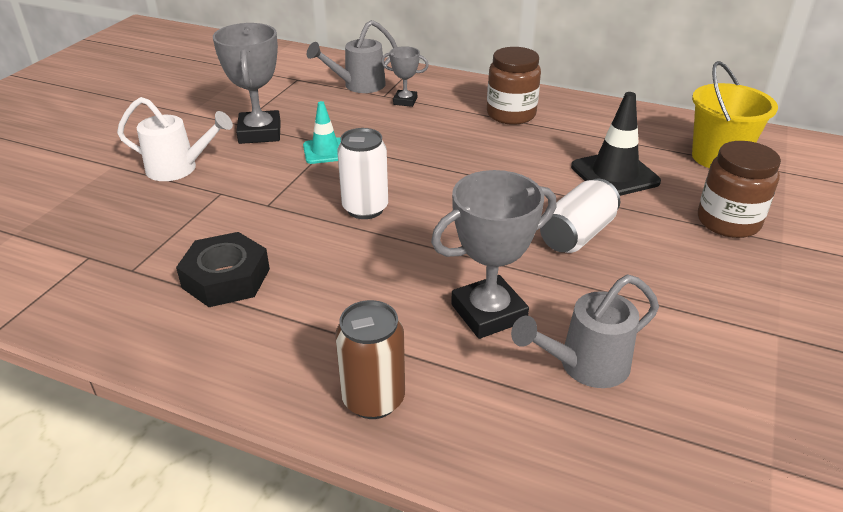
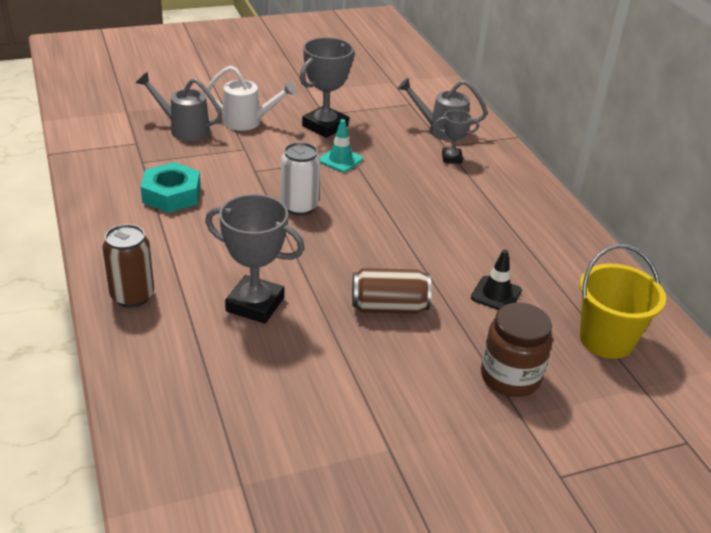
camera: 45 degrees right, 0 degrees up
(179, 169) = (248, 122): white watering can -> white watering can turned 45 degrees counterclockwise
(226, 278) = (171, 194): black nut -> turquoise nut
(405, 101) = (451, 158): grey trophy -> grey trophy turned 60 degrees counterclockwise
(511, 114) = (508, 211): brown jar -> none
(576, 235) = (389, 307): white can -> brown can
(585, 366) = (249, 366): grey watering can -> grey watering can (184, 129)
(614, 174) = (496, 294): black traffic cone -> black traffic cone, size x0.64

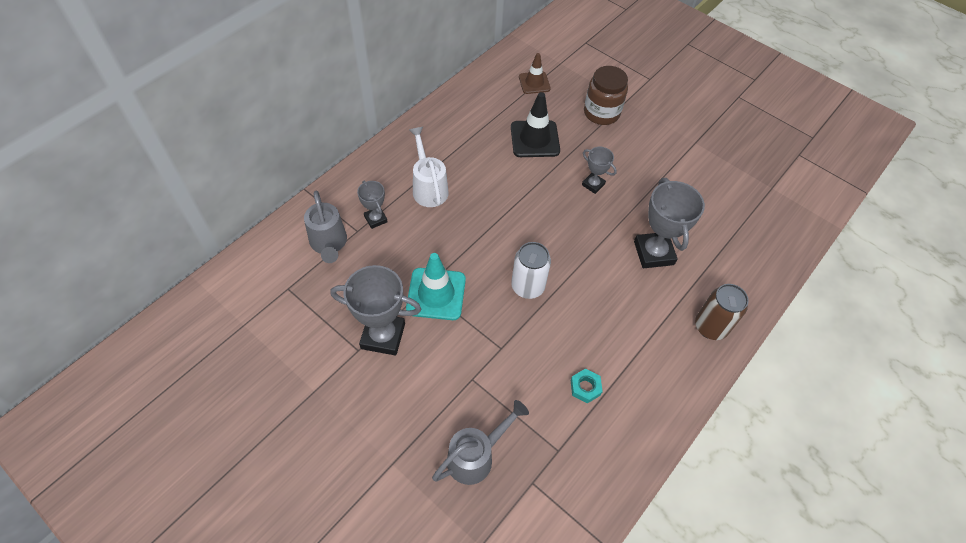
camera: 120 degrees left, 20 degrees up
(171, 194) = (585, 387): turquoise nut -> turquoise nut, size x0.54
(184, 129) = (476, 456): grey watering can -> grey watering can turned 120 degrees counterclockwise
(248, 122) = (420, 407): white watering can -> white watering can (429, 188)
(340, 160) = (436, 294): turquoise traffic cone -> turquoise traffic cone, size x1.56
(389, 307) = (593, 184): brown can -> grey trophy
(496, 294) = (535, 139): black traffic cone -> black traffic cone, size x1.56
(606, 340) = (534, 83): yellow bucket -> brown traffic cone

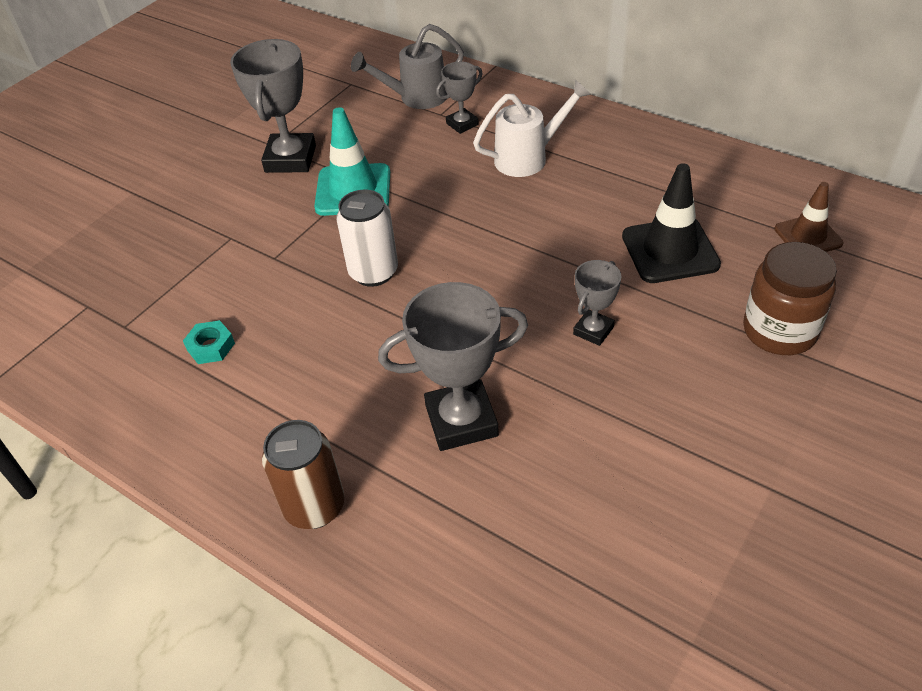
camera: 90 degrees right, 10 degrees down
(476, 456) = (129, 253): grey watering can -> none

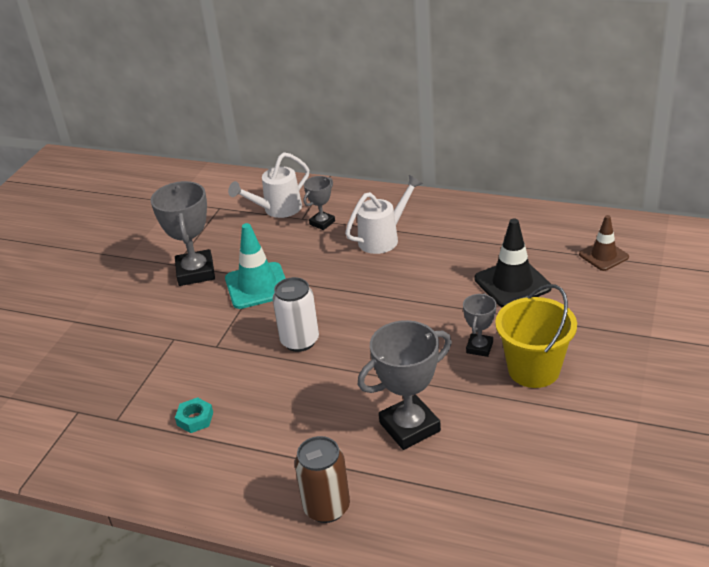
camera: 15 degrees left, 10 degrees down
(416, 98) = (277, 209): grey watering can -> white watering can
(653, 378) = (533, 369): none -> yellow bucket
(779, 331) = (607, 321): brown jar -> none

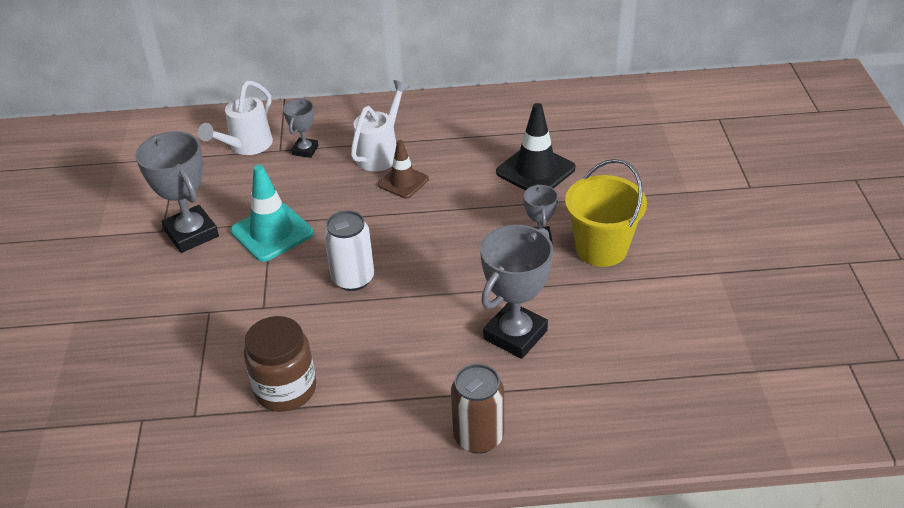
camera: 25 degrees left, 5 degrees up
(195, 419) = (285, 389): turquoise nut -> brown jar
(603, 256) = (605, 125): brown traffic cone -> brown traffic cone (403, 182)

